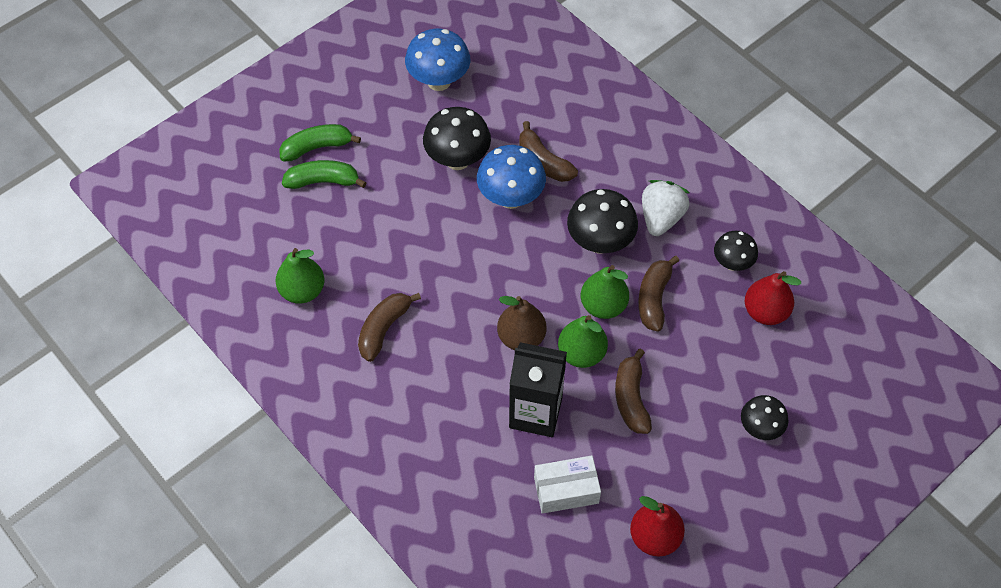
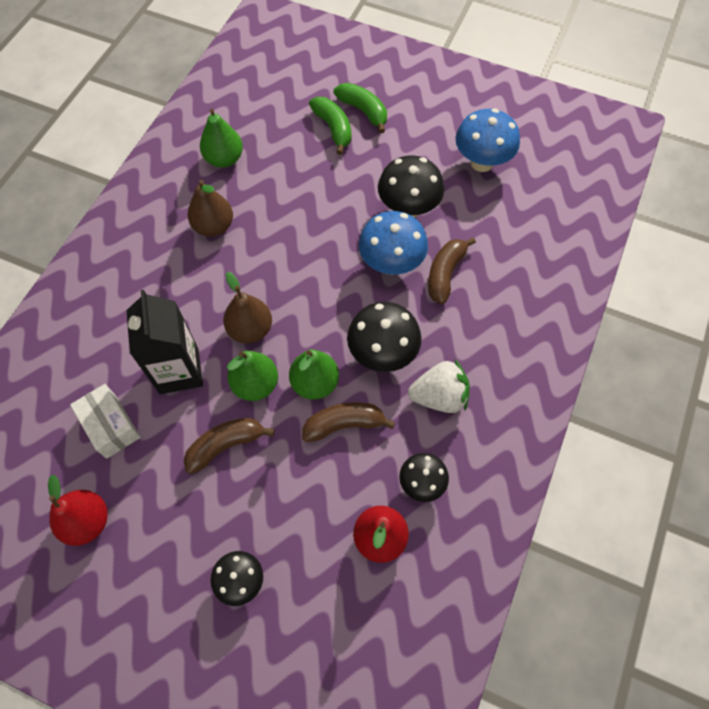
camera: 65 degrees right, 5 degrees up
(384, 329) = (214, 226): brown banana -> brown pear

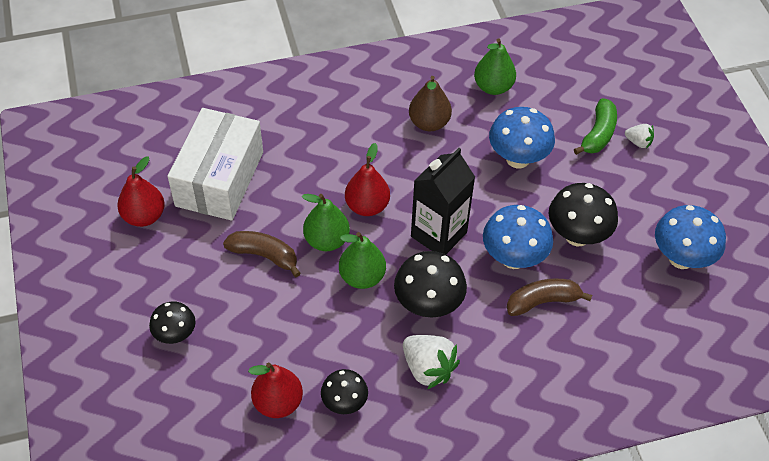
camera: 50 degrees right, 10 degrees down
(111, 426) = (220, 179): white box -> white box, size x1.82
(179, 371) = (295, 187): black carton -> black carton (438, 234)
(250, 329) = (367, 206): brown pear -> red pear
(306, 194) = (517, 159): none -> blue mushroom
(344, 424) = (346, 319): brown banana -> none
(363, 111) = (638, 142): green banana -> white strawberry

